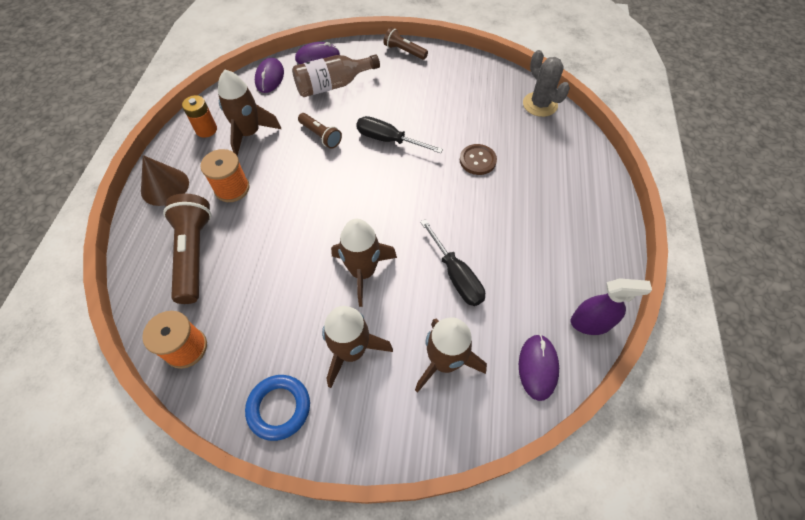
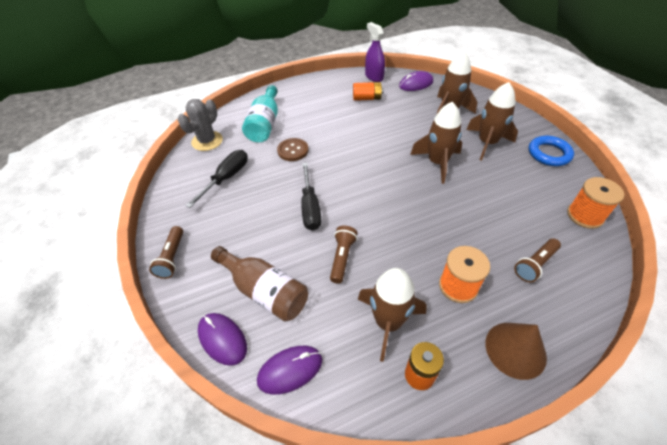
camera: 120 degrees left, 10 degrees down
(194, 254) = (535, 264): brown flashlight -> brown flashlight, size x0.57
(456, 275) = (396, 125): black screwdriver -> black screwdriver (226, 178)
(536, 280) = (367, 98): none -> orange battery
(541, 156) = (265, 124): none -> turquoise bottle

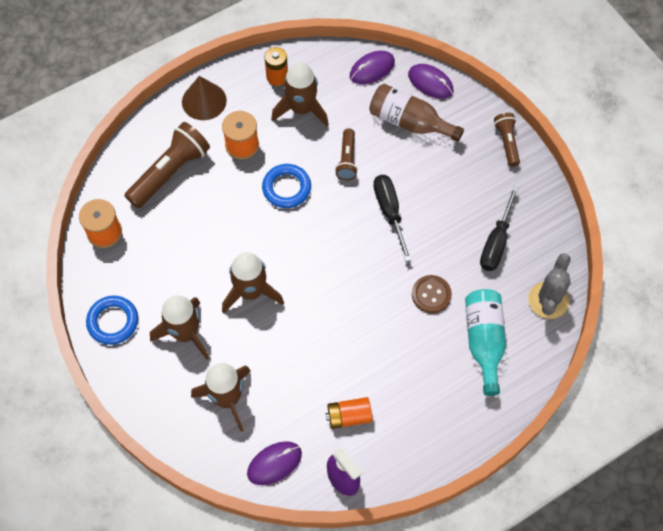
camera: 170 degrees right, 15 degrees up
(407, 237) = (286, 188): none -> blue ring
(535, 264) = (170, 172): brown flashlight -> brown flashlight, size x1.77

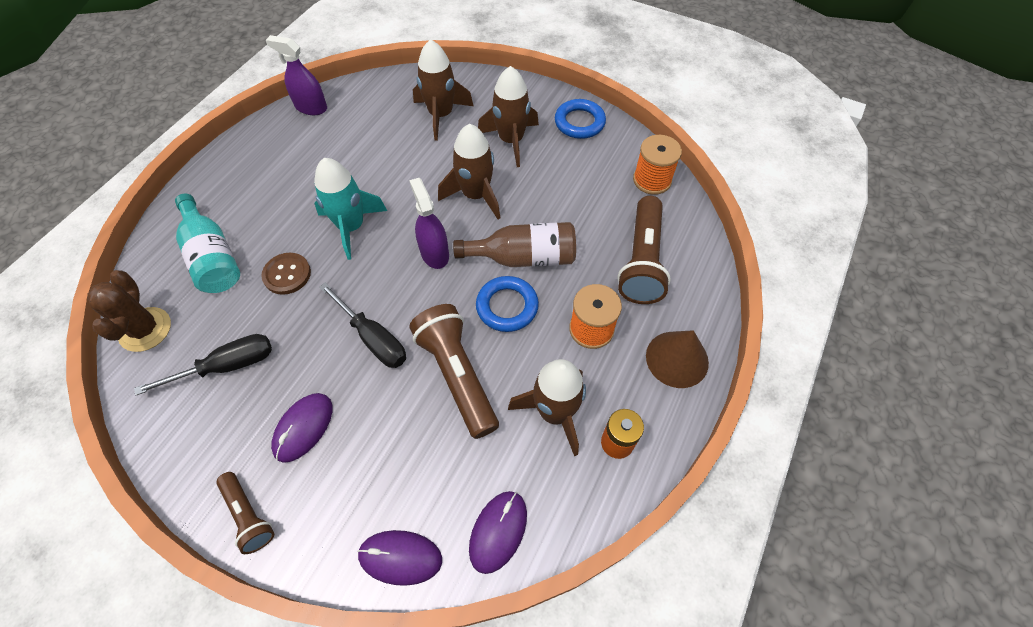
camera: 150 degrees right, 5 degrees down
(274, 463) = (374, 94): purple mouse -> purple mouse (303, 428)
(313, 256) = (434, 253): none -> purple spray bottle
(347, 160) = (457, 375): brown flashlight -> brown flashlight, size x1.77
(349, 416) = (326, 146): orange battery -> none
(364, 313) = (351, 227): none -> turquoise rocket
(409, 122) = (402, 472): brown bottle -> brown bottle (523, 257)
(496, 242) = (226, 366): black screwdriver -> black screwdriver turned 75 degrees clockwise
(548, 300) = (145, 329): grey cactus -> brown cactus

